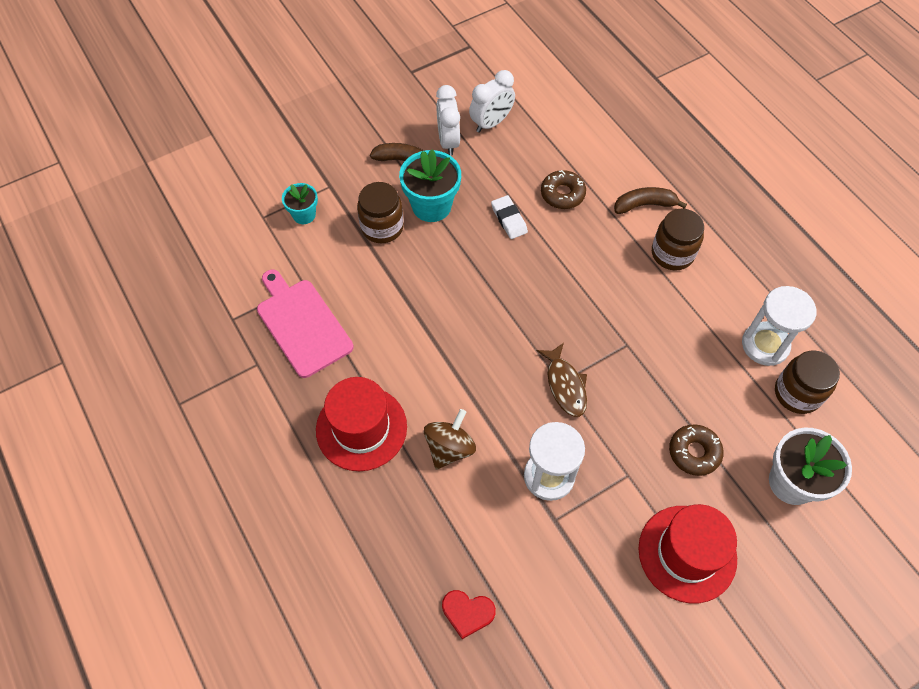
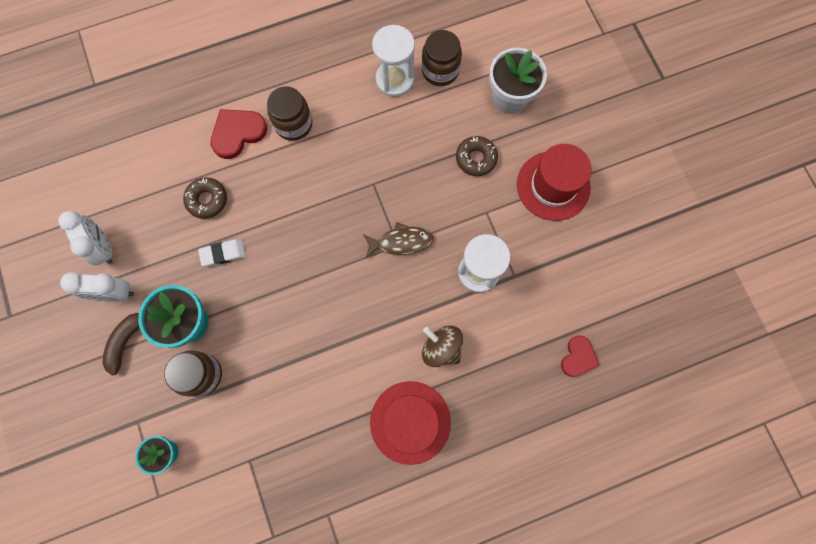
camera: 80 degrees left, 15 degrees up
(302, 325) = (294, 466): pink cutting board -> none
(644, 205) = (237, 133): brown banana -> red heart

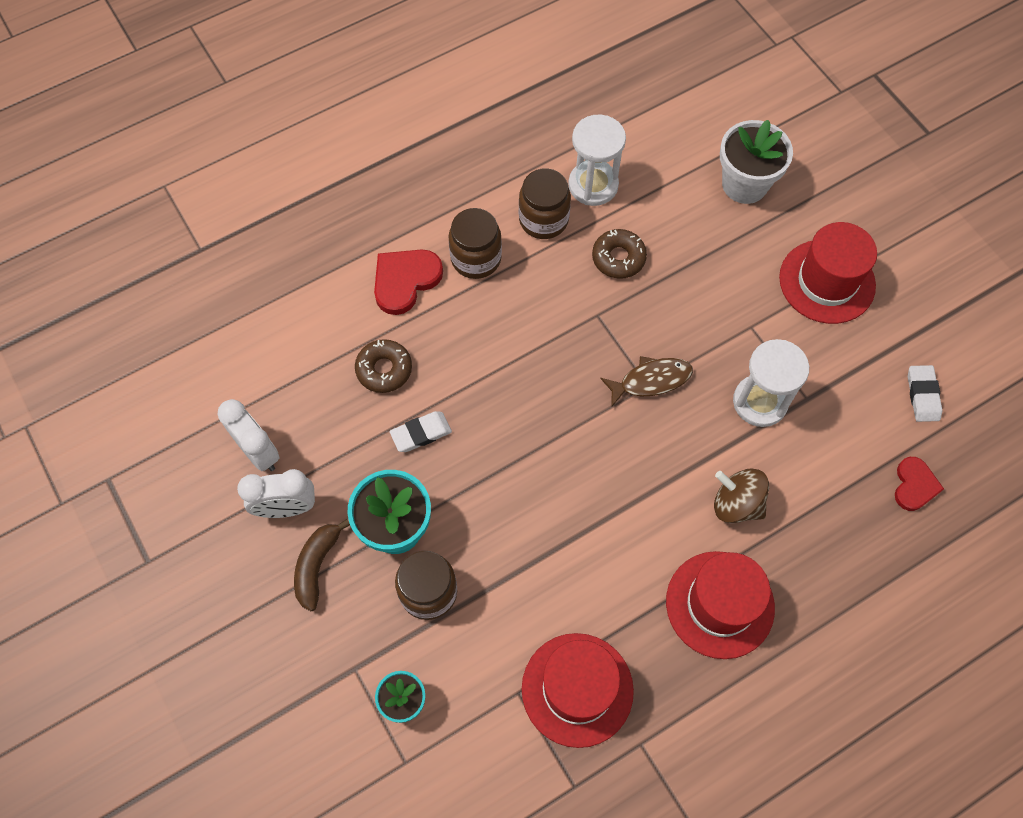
camera: 10 degrees left, 10 degrees down
(291, 466) = (577, 689): none -> red hat
(440, 70) = (648, 165): brown jar -> brown jar (543, 219)
(476, 158) = (721, 264): brown donut -> brown donut (618, 258)
(603, 288) = (922, 395): none -> white eraser

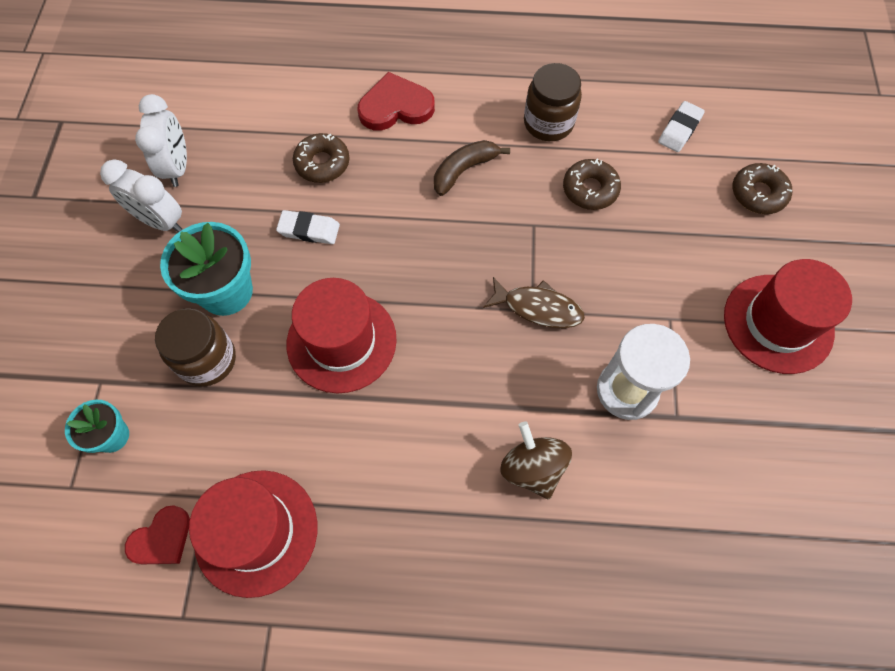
camera: 35 degrees right, 0 degrees up
(317, 566) = (143, 280): brown banana -> brown banana (464, 170)
(476, 258) = (466, 121): brown jar -> none
(593, 185) = (614, 119): white hourglass -> none
(720, 604) = (444, 549): red hat -> red hat (341, 341)
(744, 184) = (758, 194): white flower pot -> brown donut
(914, 485) = (729, 573): red heart -> red heart (162, 538)
(922, 395) = (803, 490): white eraser -> white eraser (679, 129)

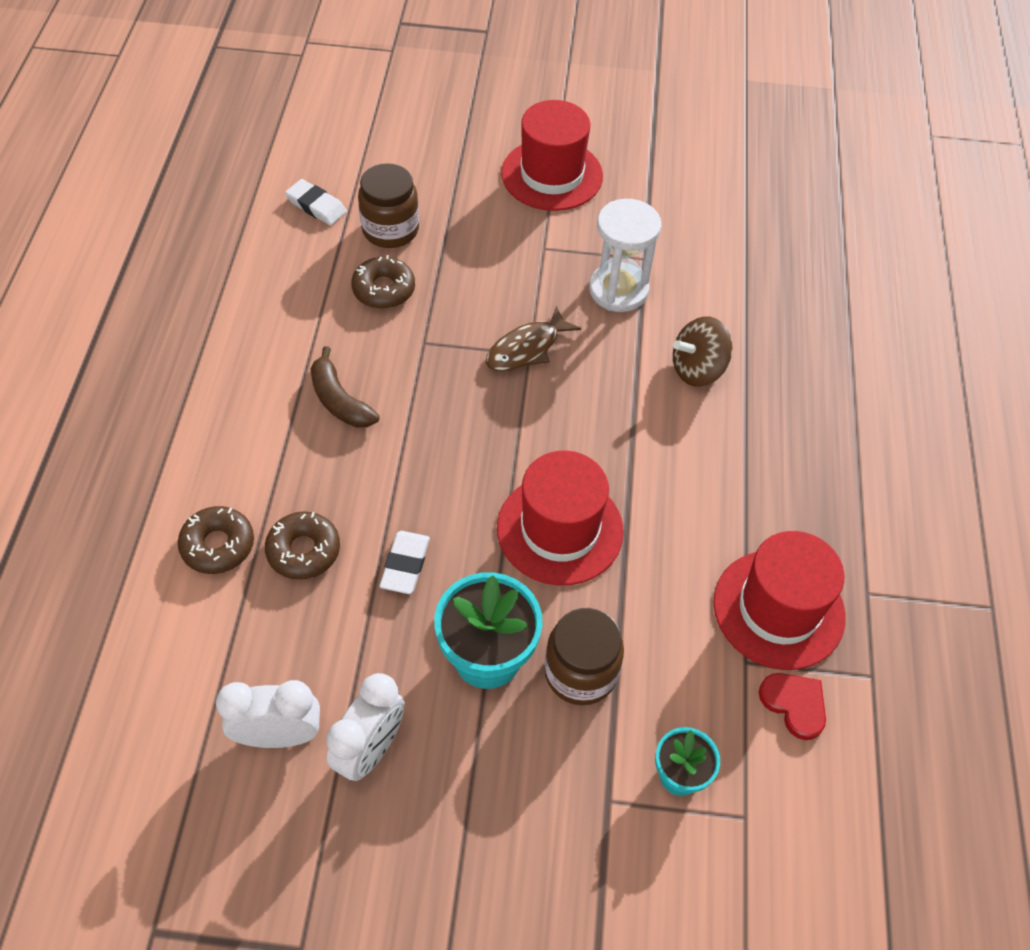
camera: 90 degrees left, 10 degrees down
(395, 106) = (226, 467): red heart -> none
(538, 308) = (526, 348): brown fish -> brown fish turned 150 degrees counterclockwise
(548, 123) = (284, 315): brown jar -> brown jar (390, 230)
(758, 194) = (407, 161): brown donut -> brown donut (218, 545)

